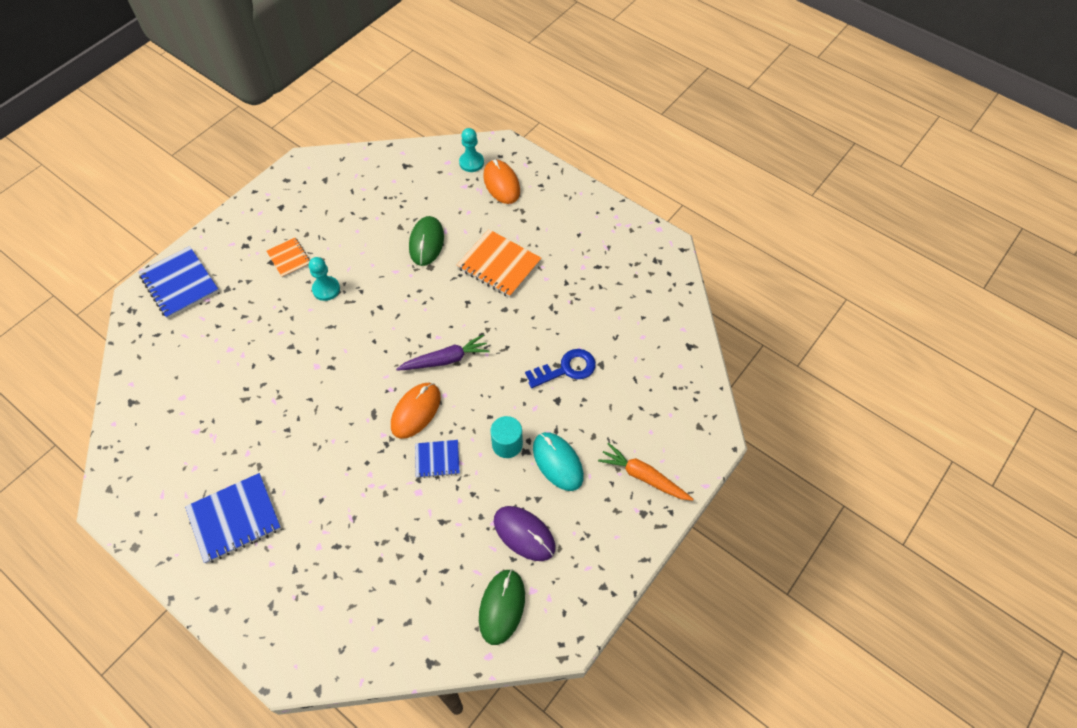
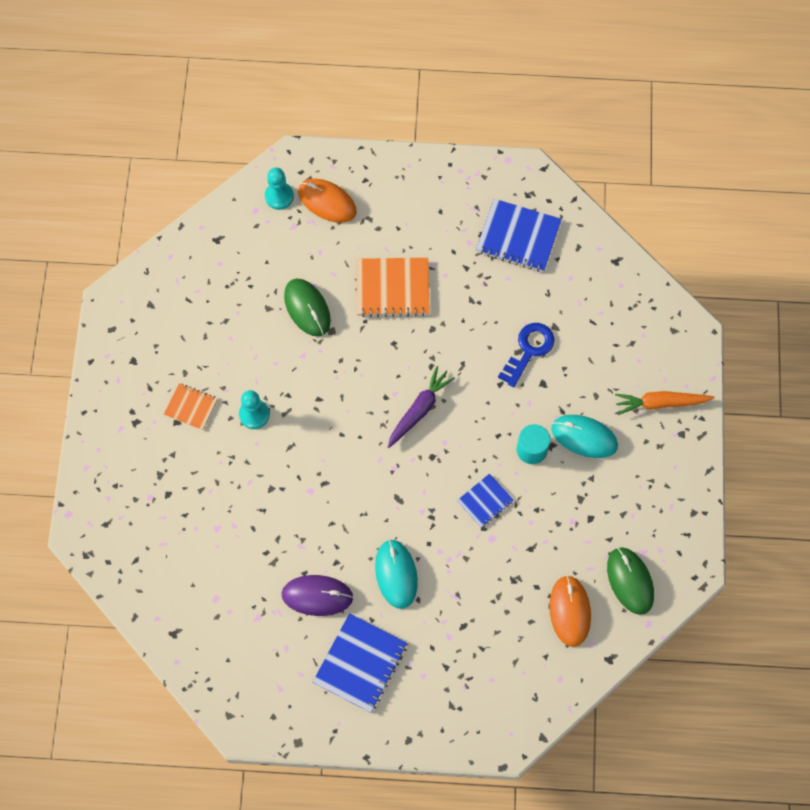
camera: 35 degrees left, 10 degrees up
(180, 283) = (109, 499): blue notebook -> blue notebook (518, 237)
(322, 469) = (396, 574): none -> turquoise mouse
(416, 411) = (432, 472): orange mouse -> orange mouse (570, 611)
(524, 534) = (603, 513): purple mouse -> purple mouse (317, 596)

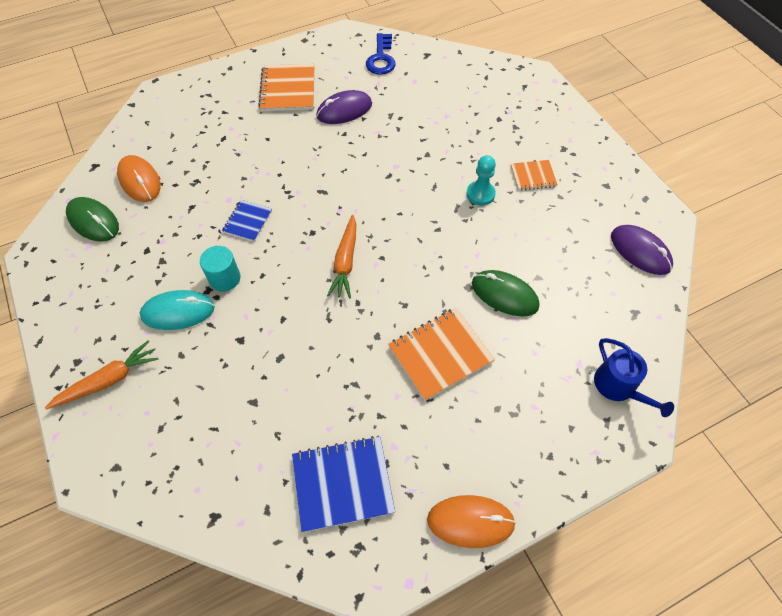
camera: 150 degrees right, 10 degrees down
(164, 284) = (640, 251): none -> purple mouse
(279, 196) = (618, 387): turquoise pawn -> blue watering can
(327, 202) = (569, 408): orange mouse -> orange mouse (470, 521)
(360, 663) = (288, 89): blue notebook -> orange notebook
(396, 574) = (293, 145): turquoise mouse -> none
(419, 410) = (345, 261): purple carrot -> orange carrot
(529, 350) = (269, 364): blue key -> blue key (381, 58)

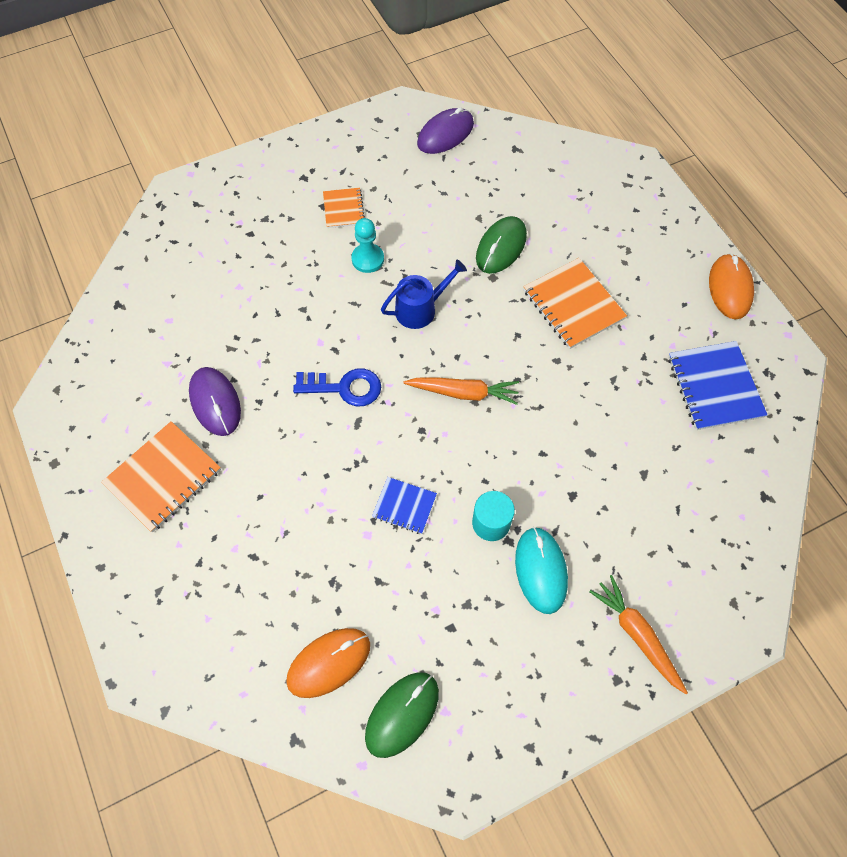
camera: 90 degrees left, 5 degrees up
(288, 89) = (163, 477): orange notebook -> orange notebook turned 45 degrees counterclockwise
(381, 58) = (116, 359): blue key -> blue key (344, 387)
(618, 387) = (593, 171): blue watering can -> blue watering can (420, 309)

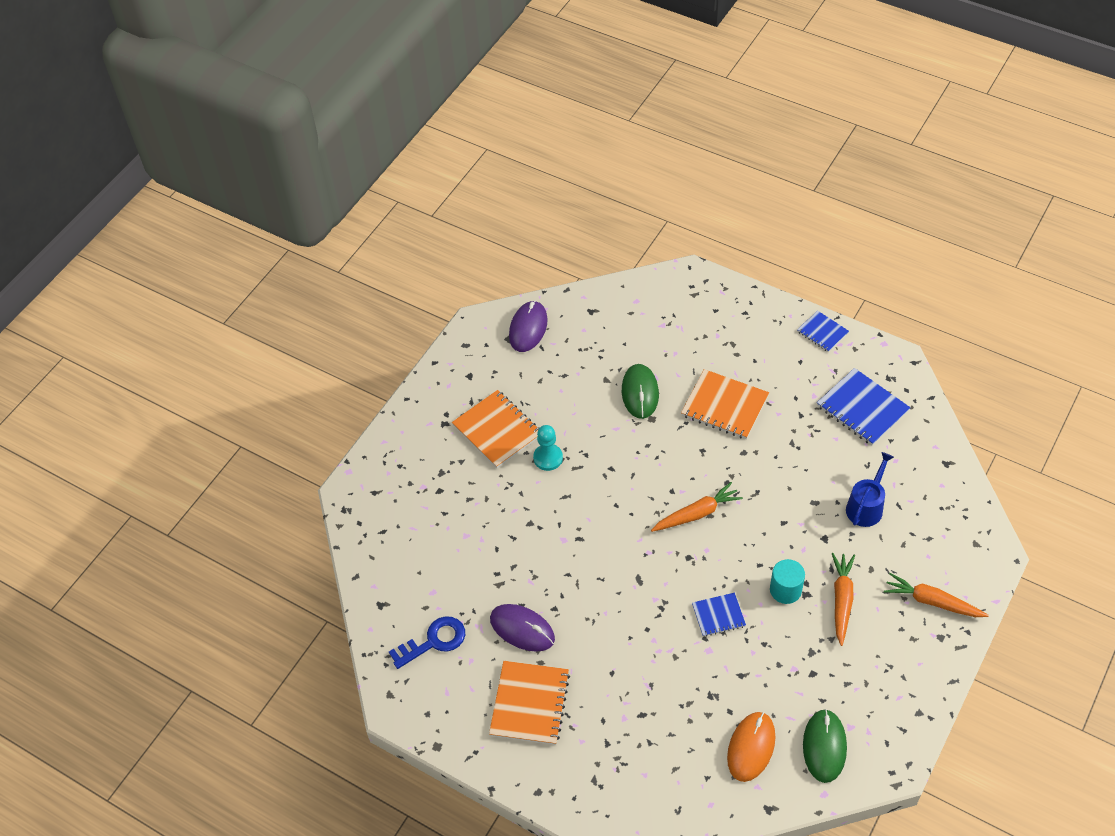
camera: 30 degrees left, 10 degrees down
(343, 209) = (497, 430): orange notebook -> orange notebook, size x1.73
(344, 387) = (609, 561): blue key -> blue key (434, 641)
(420, 309) = (618, 472): blue watering can -> blue watering can (866, 506)
(541, 570) = (842, 600): turquoise mouse -> orange carrot
(730, 288) = (822, 332): orange mouse -> blue notebook

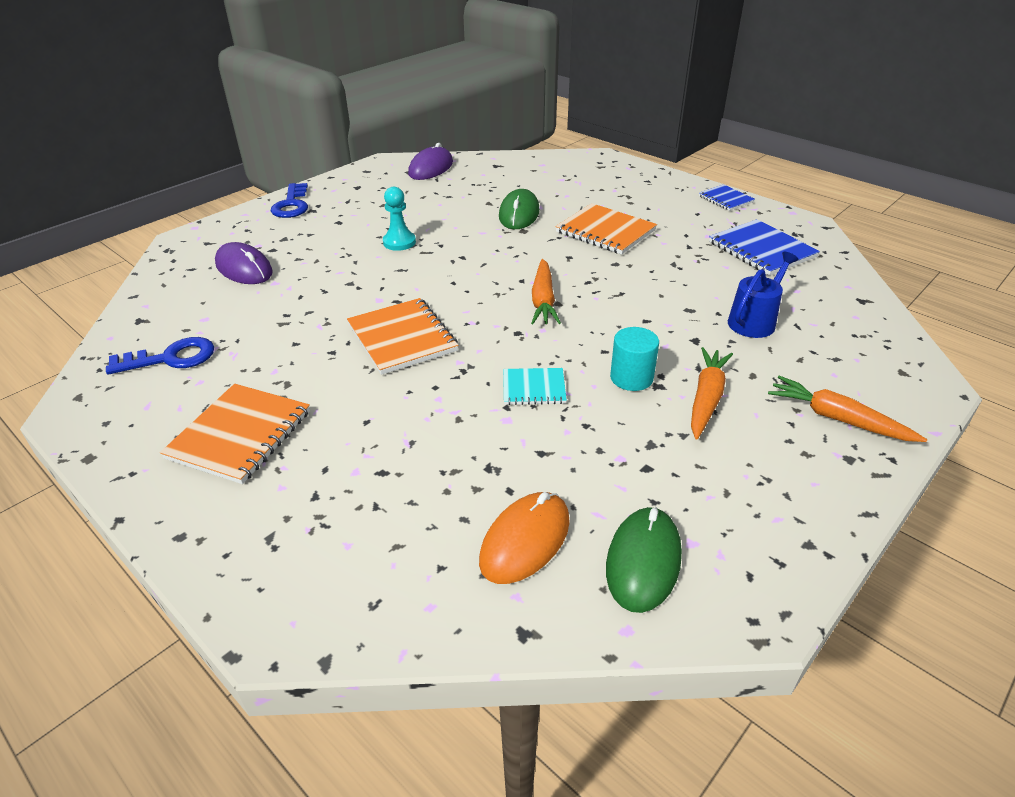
camera: 10 degrees right, 15 degrees down
(421, 418) = (292, 205): none -> blue key
(497, 430) = (360, 220): orange notebook -> orange notebook (402, 338)
(522, 629) = (281, 363): purple mouse -> purple mouse (244, 268)
(697, 514) = (543, 300): orange carrot -> orange carrot turned 105 degrees clockwise
(718, 615) = (534, 388): blue notebook -> turquoise notebook

